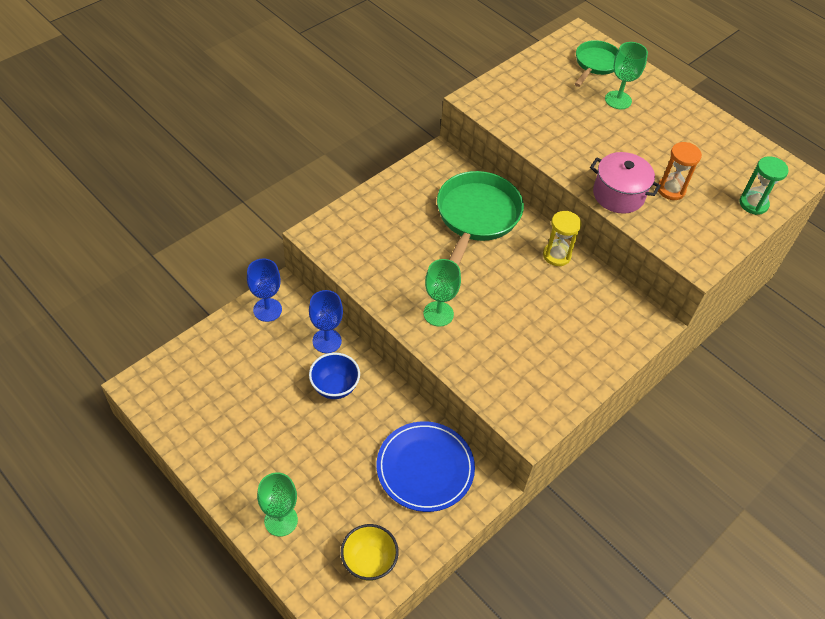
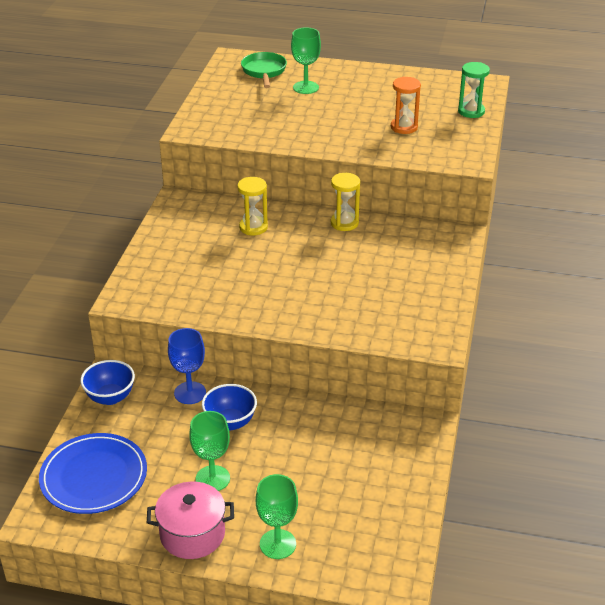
camera: 30 degrees left, 15 degrees down
(267, 310) = (110, 397): blue goblet -> blue bowl
(369, 562) = (383, 529): yellow bowl -> none
(425, 468) = (365, 438): blue plate -> blue plate (94, 477)
(438, 314) = (287, 305): green goblet -> green goblet (212, 478)
(476, 218) = (253, 227): green pan -> yellow hourglass
(618, 195) = (368, 146): pink pot -> pink pot (192, 534)

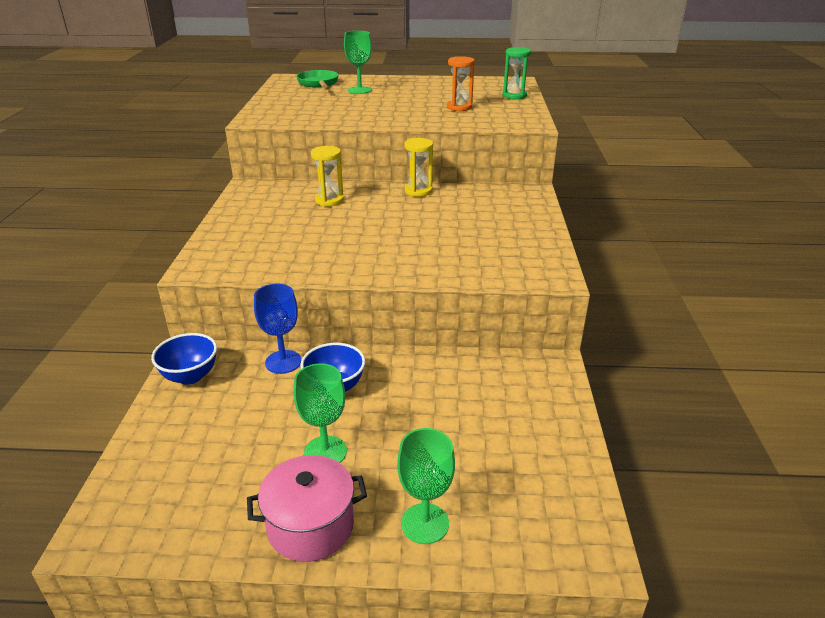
camera: 10 degrees left, 5 degrees down
(94, 477) = (173, 468): blue plate -> none

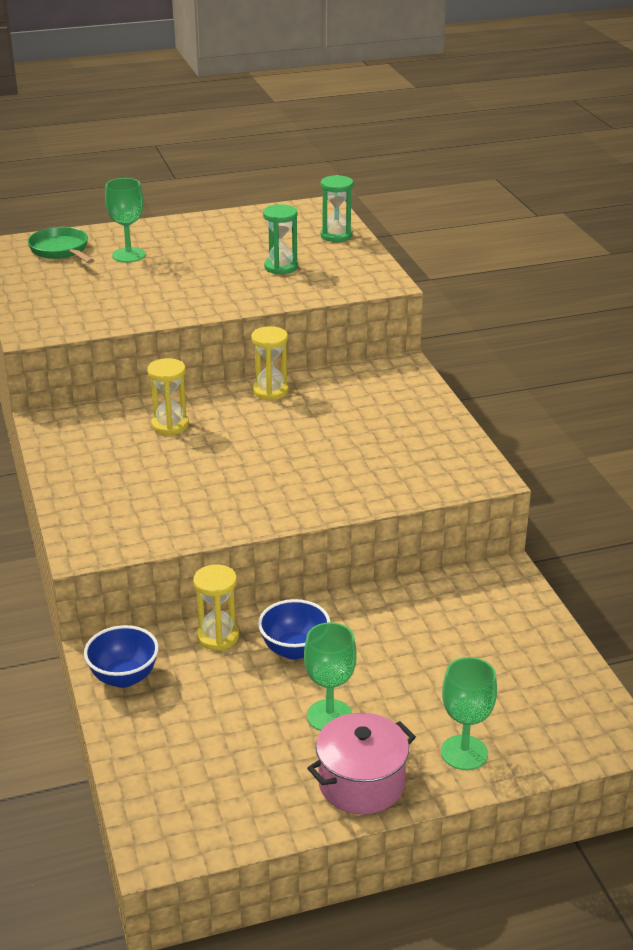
camera: 20 degrees left, 0 degrees up
(283, 362) = (218, 637): blue goblet -> yellow hourglass
(459, 107) = (281, 267): orange hourglass -> green hourglass

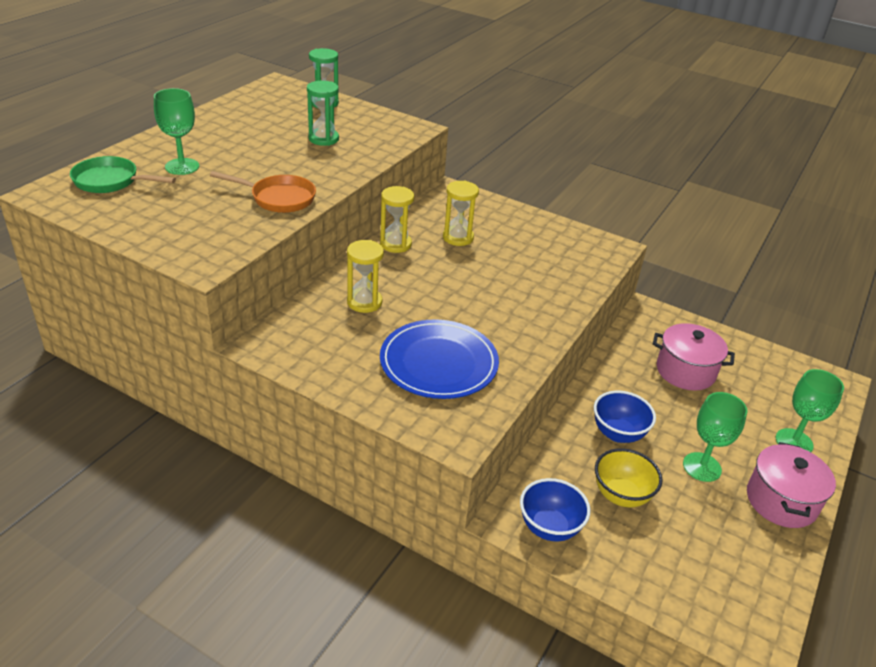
camera: 45 degrees left, 5 degrees up
(155, 494) = (438, 363): none -> blue plate
(161, 304) = (278, 198): none -> orange pan
(218, 637) = (562, 454): yellow hourglass -> yellow hourglass (458, 237)
(219, 692) = (621, 495): none -> yellow bowl
(453, 640) = (685, 371): none -> pink pot

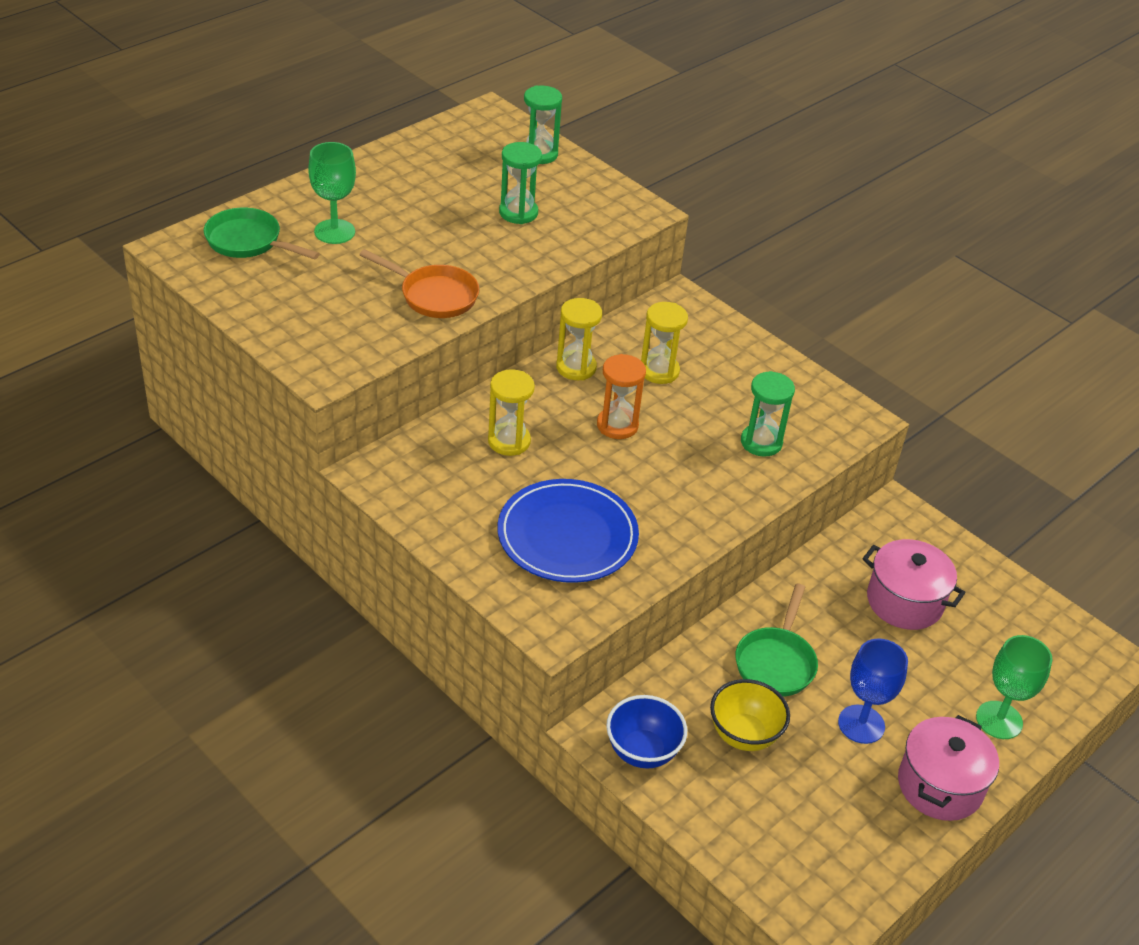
camera: 15 degrees right, 5 degrees up
(443, 278) = (617, 425): none -> orange hourglass
(553, 273) = (761, 442): none -> green hourglass
(618, 433) = (776, 662): blue bowl -> green pan
(702, 467) = (861, 724): green goblet -> blue goblet

